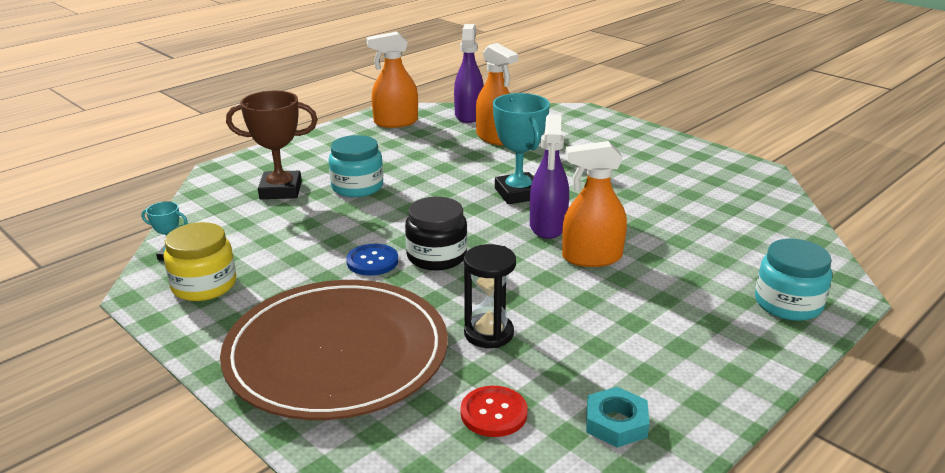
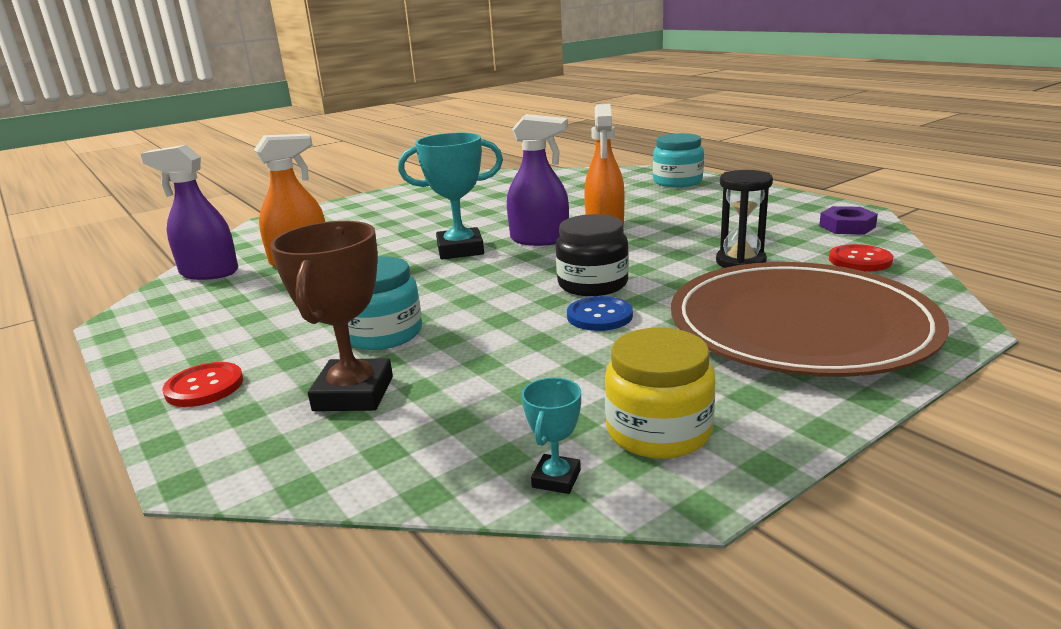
camera: 80 degrees left, 5 degrees down
(302, 151) = (204, 387): none -> red button
(395, 122) = (174, 317): orange spray bottle -> none
(616, 423) = (847, 226): turquoise nut -> purple nut

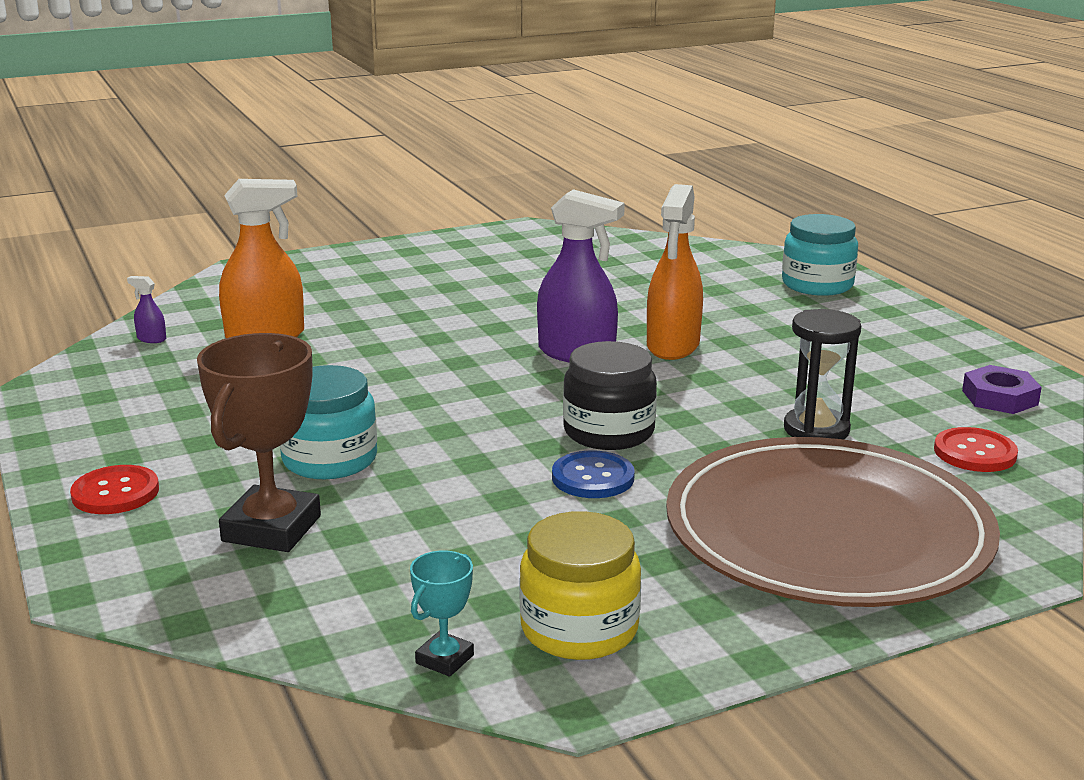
camera: 10 degrees right, 0 degrees up
(209, 273) = (151, 339): purple spray bottle -> purple spray bottle, size x0.41
(460, 250) = (468, 353): turquoise trophy -> none

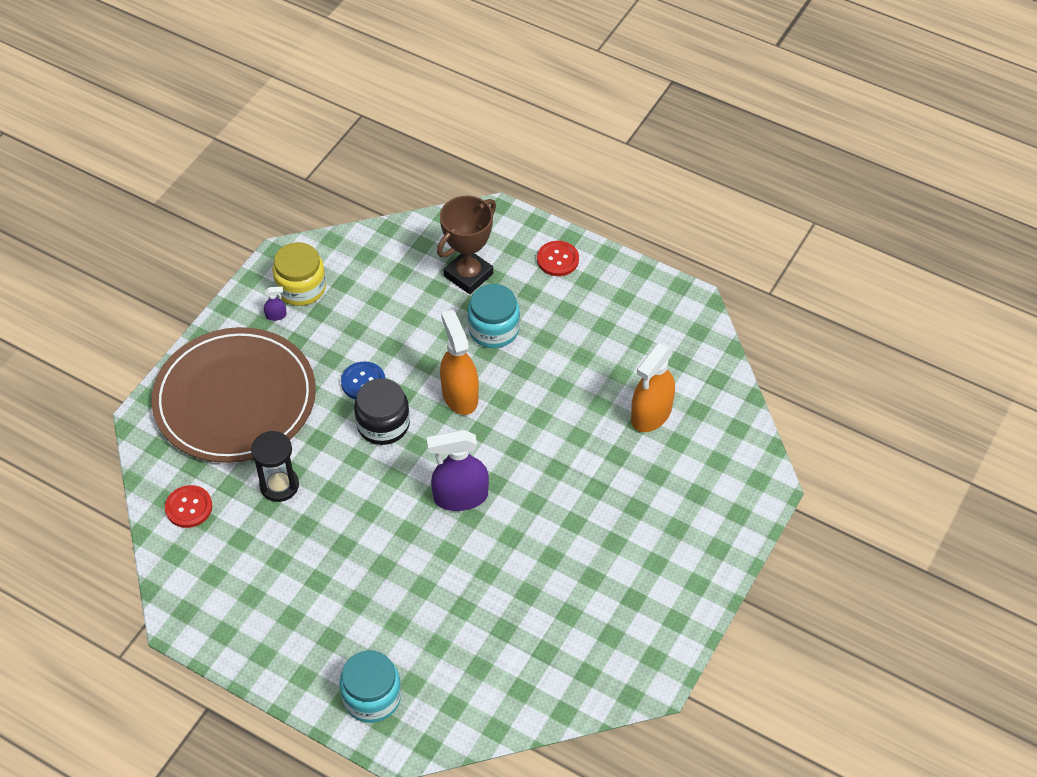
camera: 145 degrees right, 30 degrees up
(151, 339) = (708, 375): purple spray bottle -> purple spray bottle (276, 315)
(271, 529) = (468, 275): brown trophy -> brown trophy turned 60 degrees clockwise
(444, 659) = (337, 249): turquoise trophy -> none
(672, 346) = (412, 539): orange spray bottle -> orange spray bottle (460, 395)
(999, 397) = (192, 581): purple nut -> none

